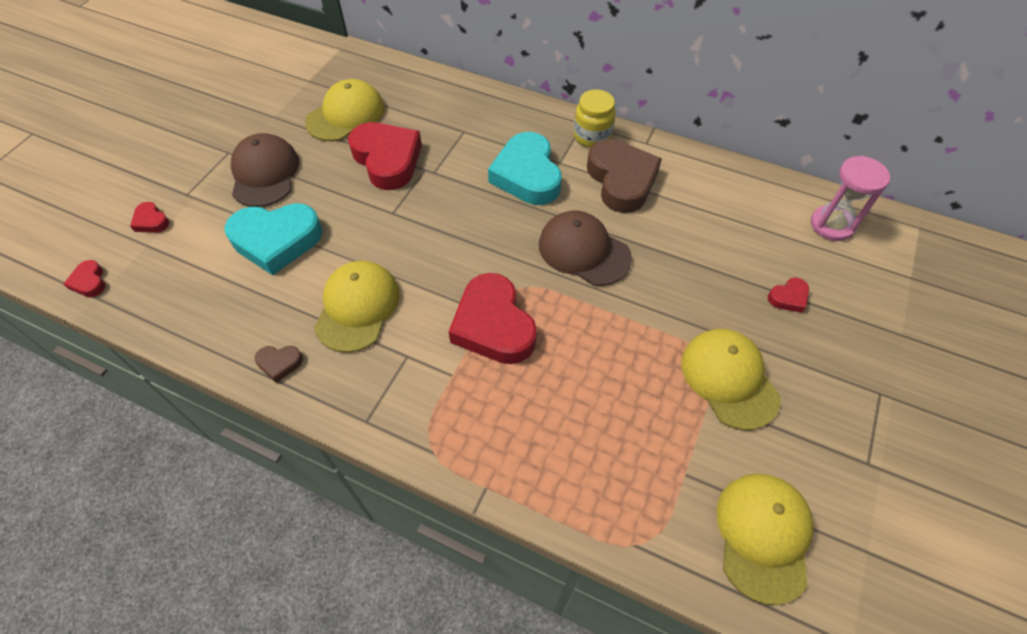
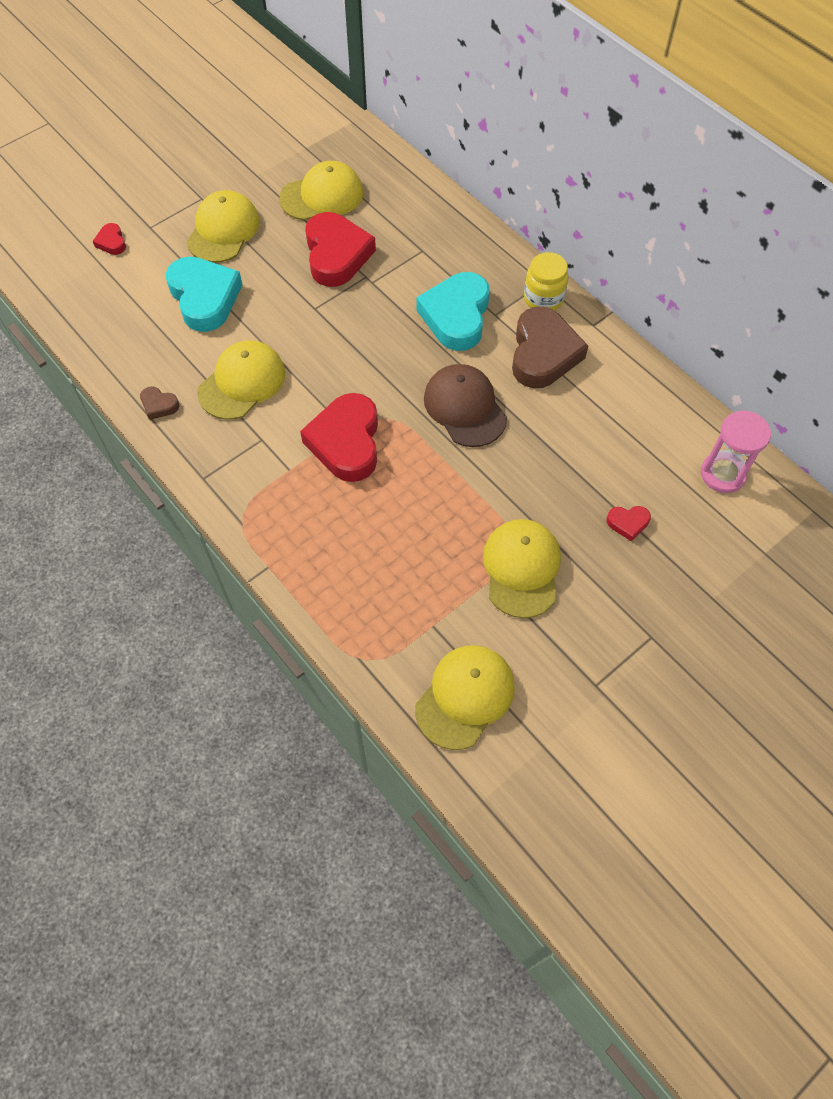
camera: 25 degrees right, 5 degrees up
(89, 282) = (44, 279): red heart -> none
(265, 173) = (223, 230): brown cap -> yellow cap
(276, 241) = (204, 298): turquoise heart -> turquoise heart turned 135 degrees counterclockwise

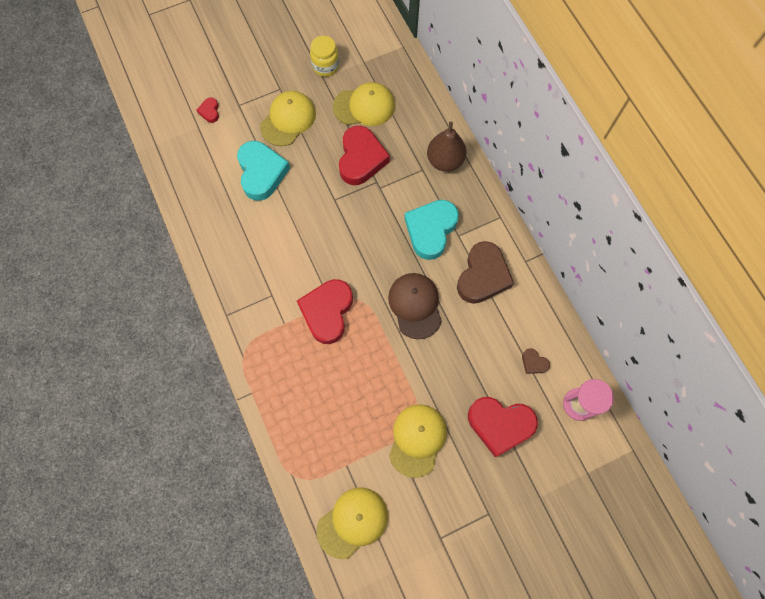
camera: 15 degrees right, 10 degrees up
(159, 405) = (211, 251): brown heart -> brown heart (533, 363)
(242, 382) = (270, 247): yellow cap -> none
(448, 234) = (445, 161): none -> brown pear
(543, 299) = (496, 231): yellow jar -> yellow jar (325, 66)
(628, 523) = (500, 424): red heart -> red heart, size x2.26

